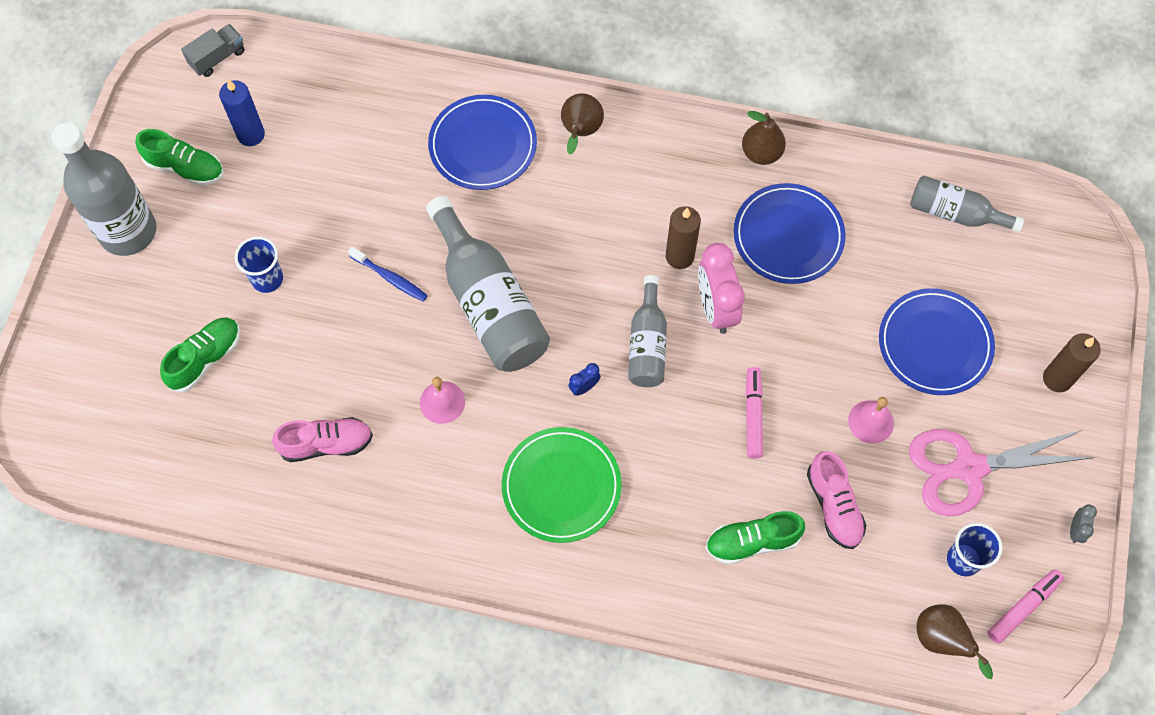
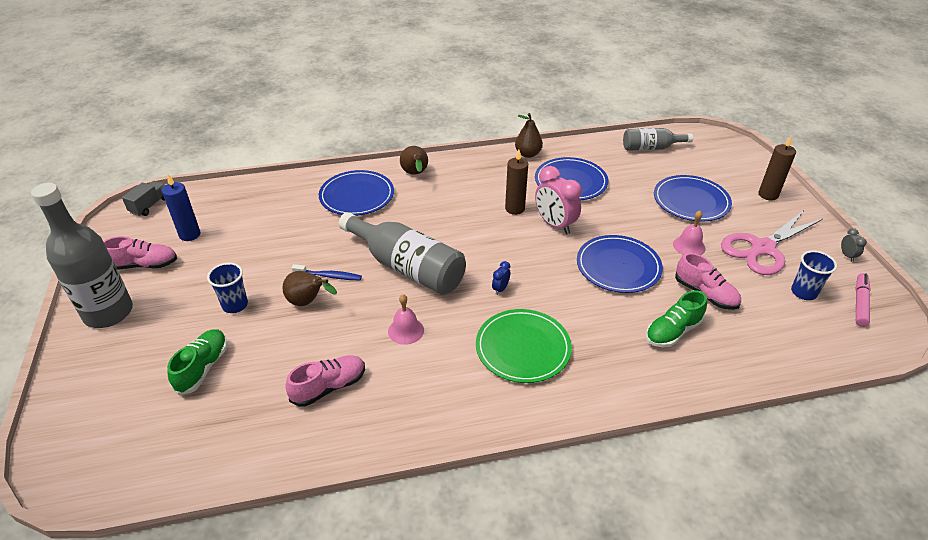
camera: 25 degrees left, 25 degrees down
(185, 167) = (144, 265): green shoe -> pink shoe
(647, 344) = (526, 254): grey bottle -> none
(753, 415) = (618, 266): pink marker -> blue plate
(941, 640) = (833, 339): brown pear -> brown pear (308, 302)

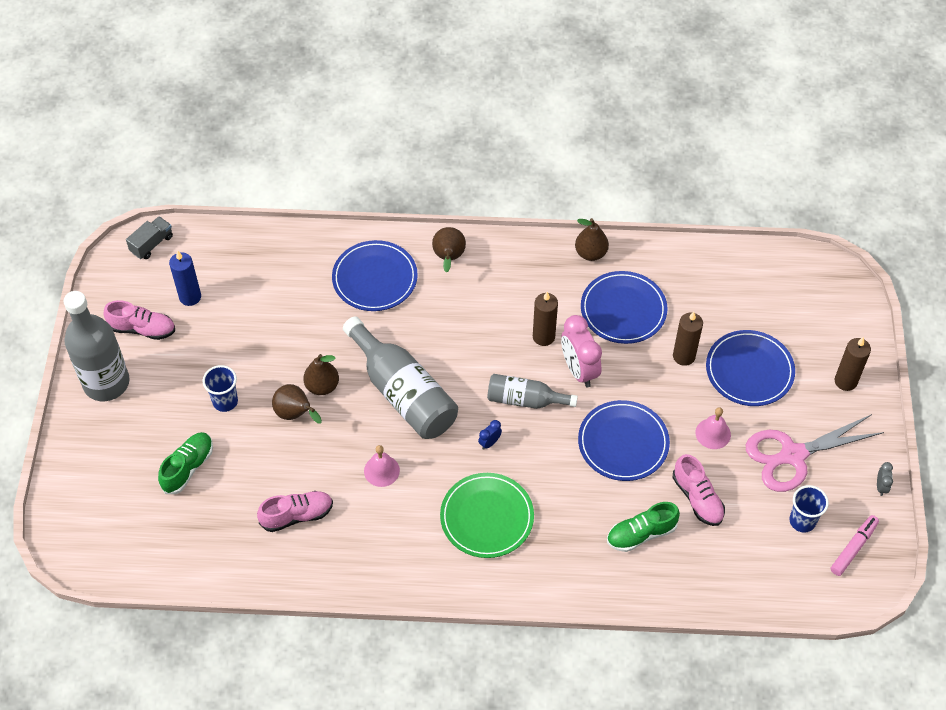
camera: 15 degrees right, 15 degrees up
(329, 276) = (322, 386): blue toothbrush -> brown pear
(634, 201) = (684, 356): none -> brown candle
(651, 148) = (745, 275): grey bottle -> grey bottle (525, 399)

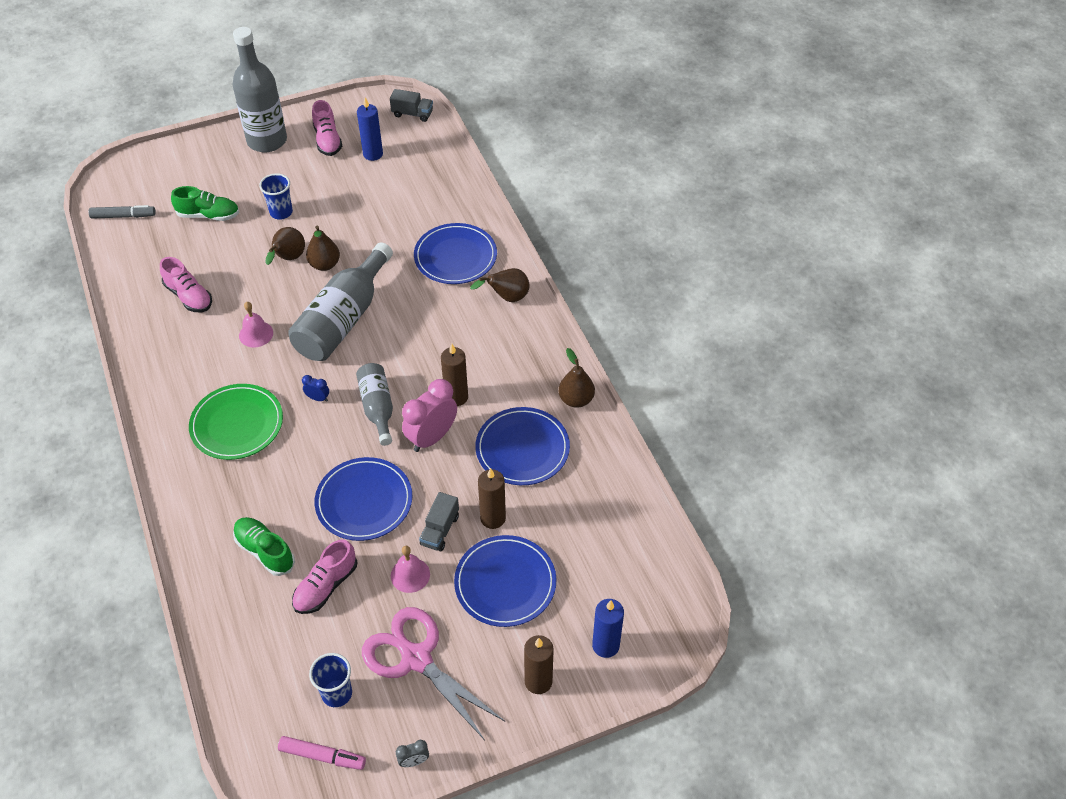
camera: 65 degrees right, 5 degrees down
(138, 548) = (123, 216): none -> grey marker
(678, 397) = (440, 530): none -> grey truck
(832, 326) = (605, 645): none -> blue candle

